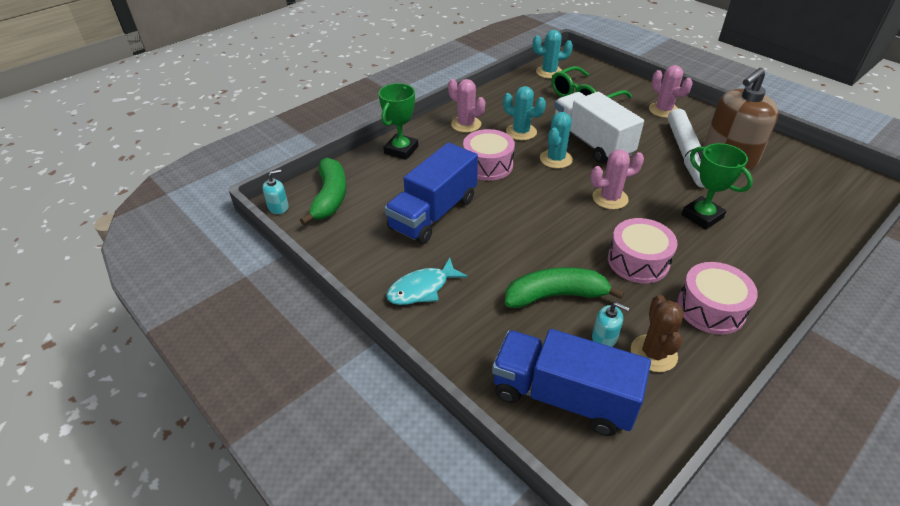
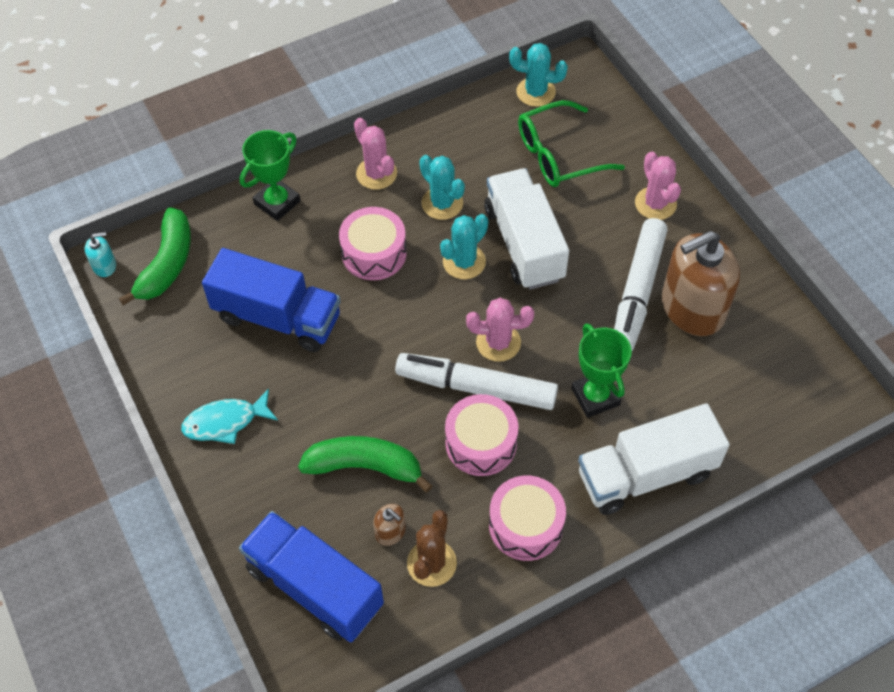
camera: 15 degrees right, 15 degrees up
(433, 213) = (277, 317): blue truck -> blue truck turned 120 degrees counterclockwise
(604, 337) = (390, 532): turquoise soap dispenser -> brown soap dispenser
(611, 227) = (476, 387): none -> white marker
(775, 255) = (646, 474): none -> white truck

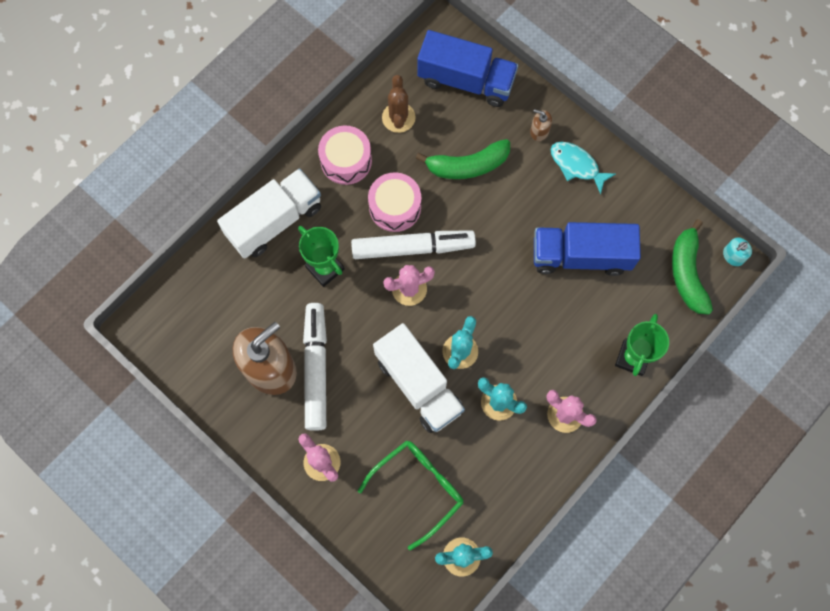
camera: 160 degrees right, 15 degrees up
(225, 422) = (576, 165): turquoise fish -> turquoise fish turned 105 degrees counterclockwise
(374, 253) = (533, 336): pink drum -> none
(390, 532) = (432, 128): brown soap dispenser -> brown soap dispenser (539, 131)

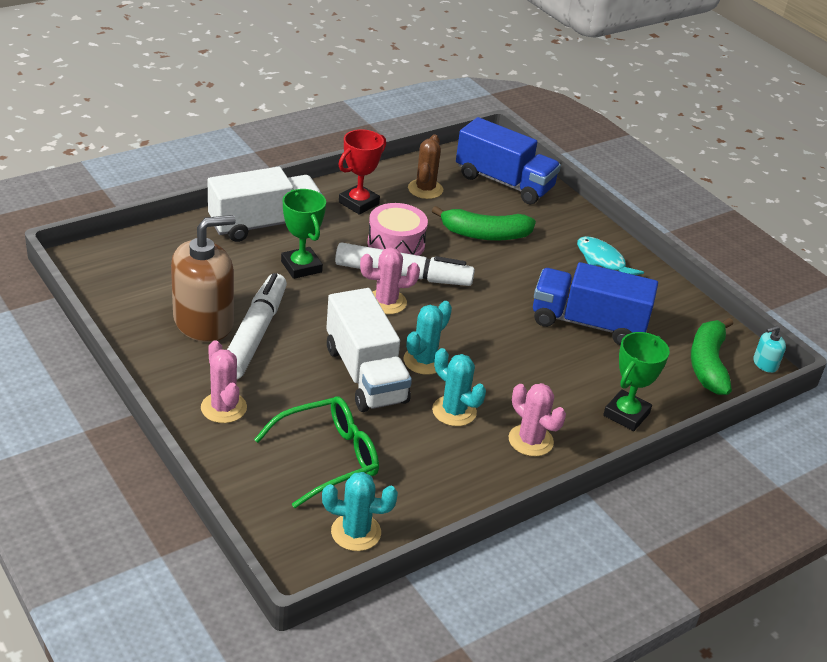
camera: 10 degrees right, 35 degrees down
(346, 160) = (358, 203): pink drum -> red trophy
(539, 131) = (569, 230): brown soap dispenser -> none

